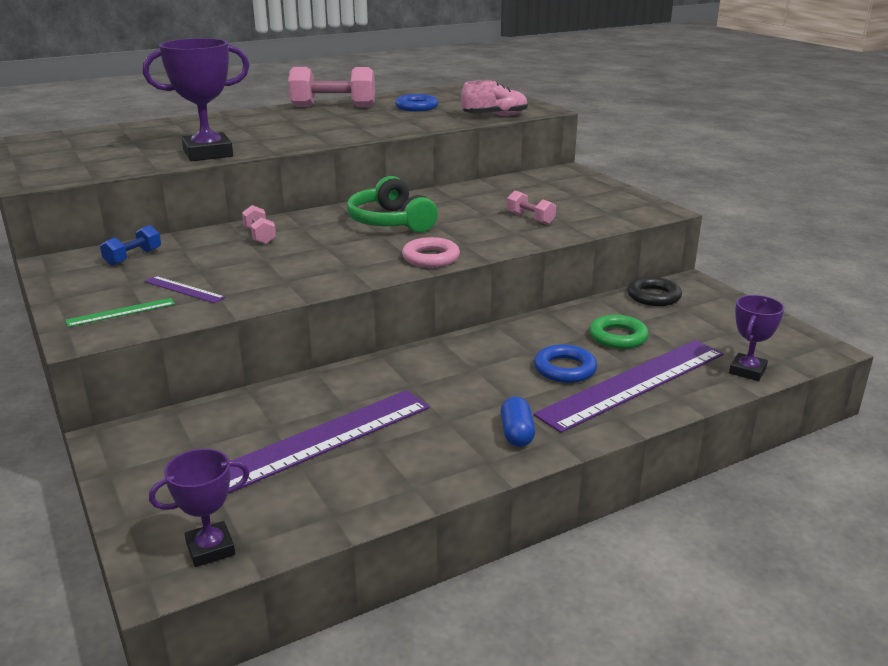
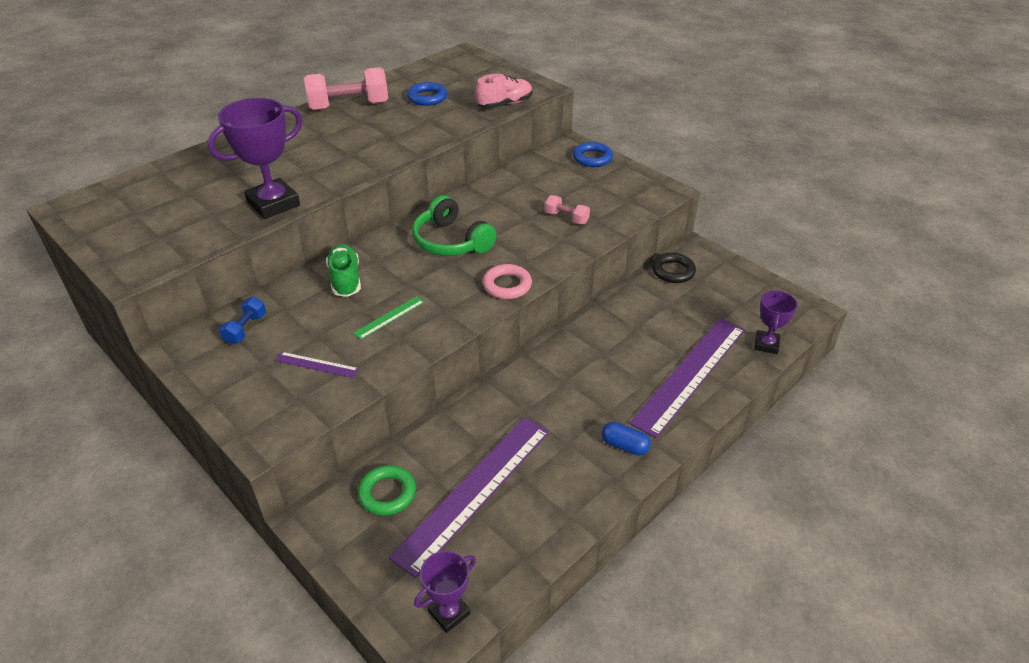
camera: 15 degrees left, 15 degrees up
(121, 312) = (278, 405): green ruler -> green ruler (389, 317)
(260, 236) = (345, 280): pink dumbbell -> green shoe
(517, 433) = (624, 446): blue capsule -> blue capsule turned 45 degrees counterclockwise
(564, 369) = (634, 368): blue ring -> blue ring (592, 158)
(618, 337) = (661, 324): green ring -> green ring (387, 493)

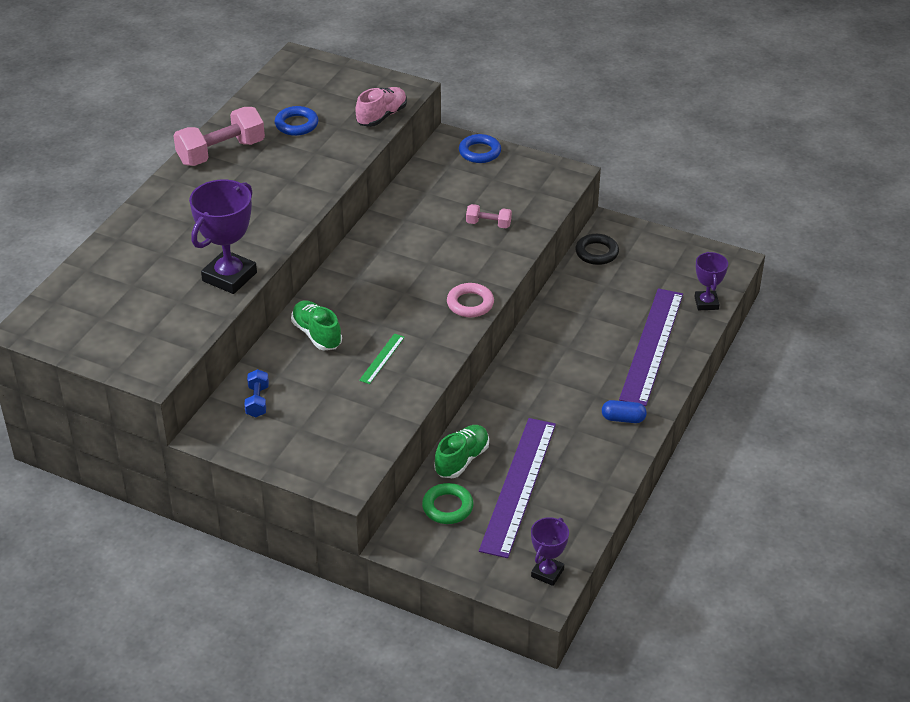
camera: 20 degrees left, 0 degrees up
(317, 364) = (346, 415): purple ruler -> none
(432, 444) = (462, 460): none -> green shoe
(451, 241) = (392, 273): green headphones -> none

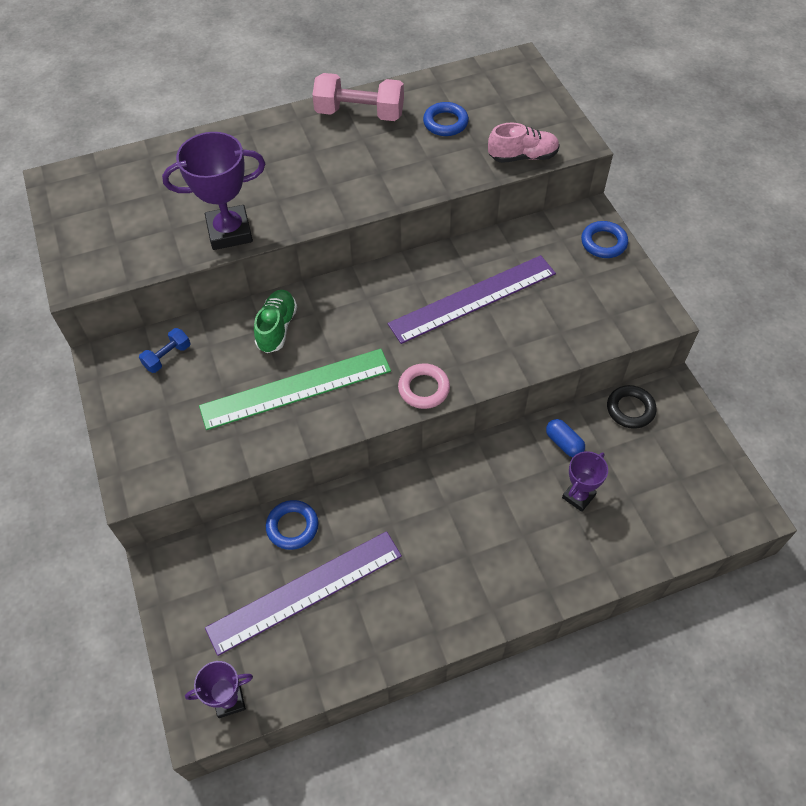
camera: 45 degrees right, 15 degrees up
(382, 358) = (296, 389): green ruler -> green ruler, size x2.39
(447, 507) = (232, 563): green ring -> none
(462, 460) = (292, 527): green shoe -> blue ring
(488, 224) = (529, 320): pink dumbbell -> none
(623, 419) = (464, 600): blue capsule -> blue capsule (564, 443)
(652, 345) = (574, 544): purple ruler -> purple ruler (473, 299)
(706, 303) = (676, 539): purple trophy -> purple trophy (578, 496)

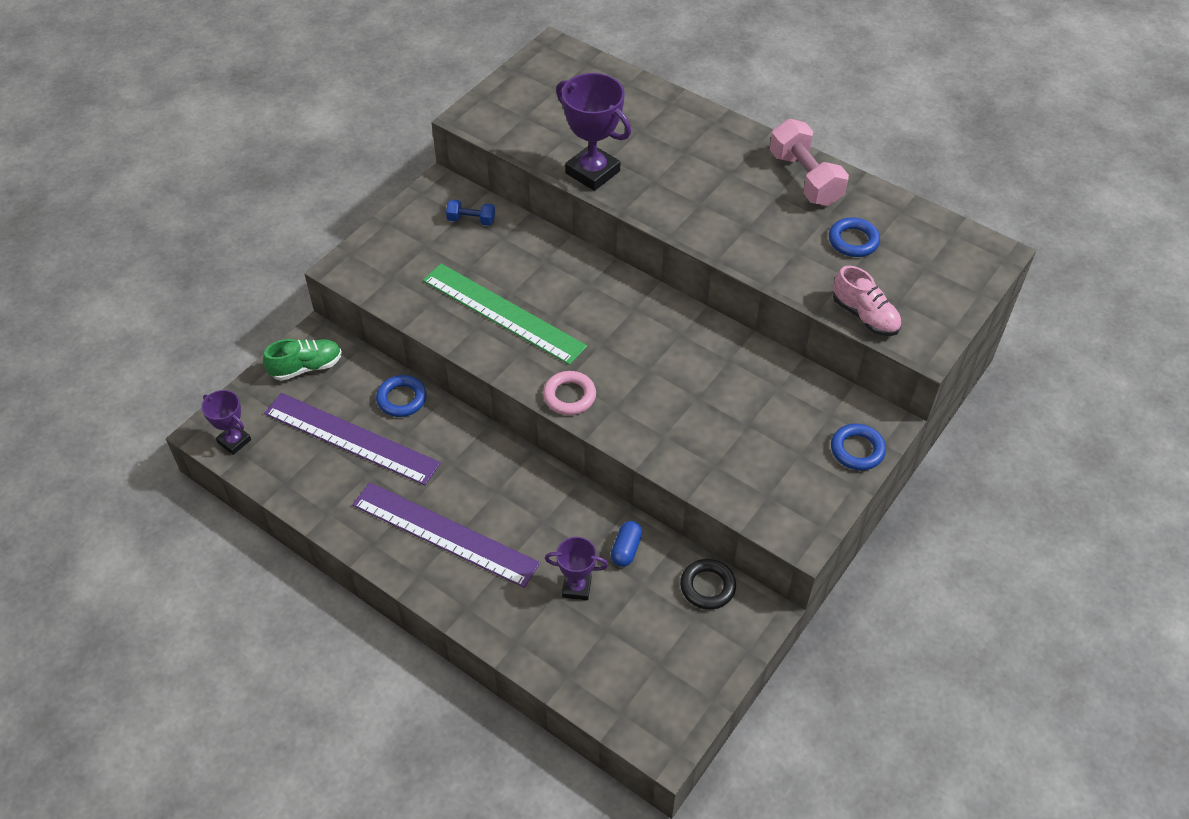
camera: 55 degrees right, 5 degrees down
(277, 328) = (553, 268): green shoe -> green shoe (306, 367)
(473, 299) = (697, 382): purple ruler -> purple ruler (444, 534)

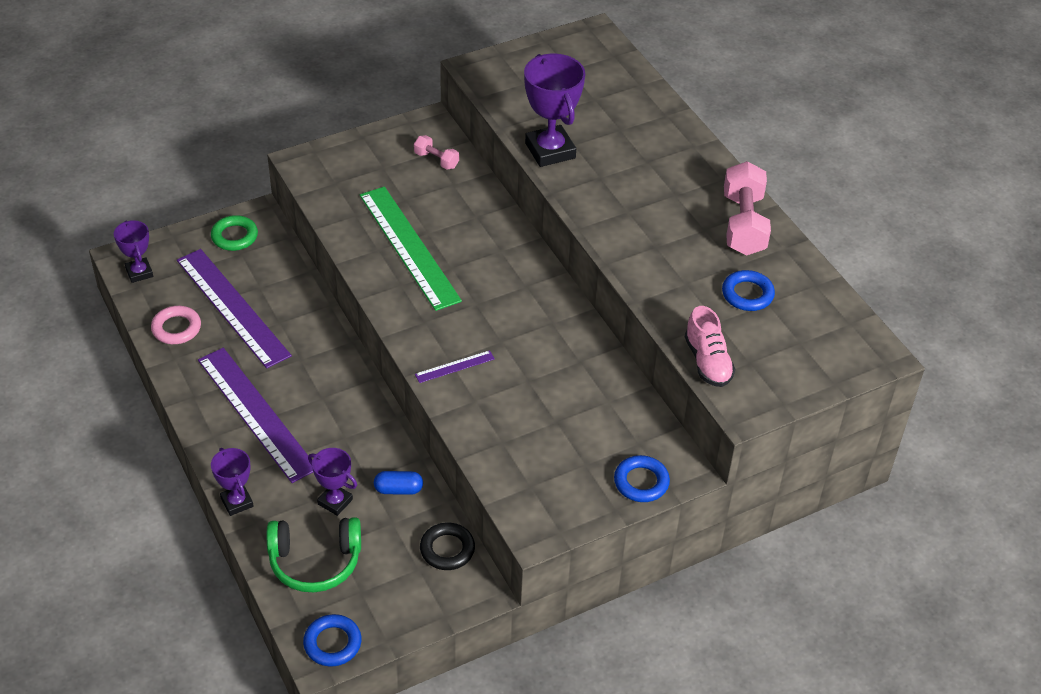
camera: 25 degrees right, 5 degrees down
(306, 367) = (234, 236): green shoe -> green ring
(401, 399) = (295, 292): blue ring -> blue ring (332, 643)
(471, 220) = (436, 160): blue dumbbell -> pink dumbbell
(485, 630) = (237, 502): none -> purple trophy
(569, 396) = (417, 336): pink ring -> pink ring (176, 328)
(597, 654) = (315, 562): none -> green headphones
(623, 411) = (454, 366): none -> purple ruler
(626, 549) = (398, 489): blue capsule -> blue capsule turned 45 degrees clockwise

